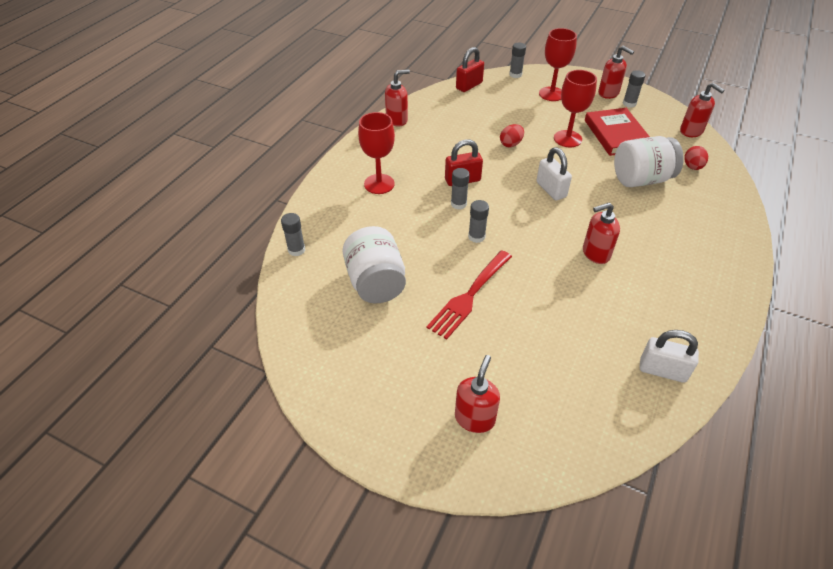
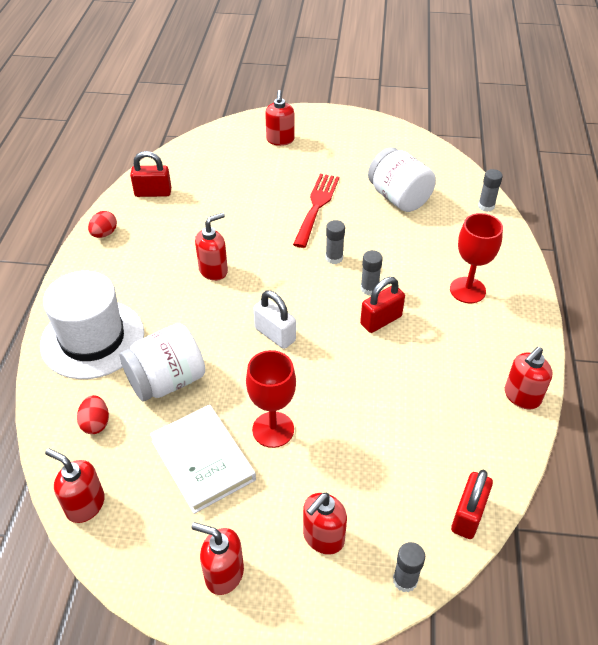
camera: 160 degrees right, 0 degrees up
(511, 144) = (347, 395): red egg -> red egg (104, 234)
(551, 94) = (323, 537): red goblet -> red soap dispenser
(616, 135) = (203, 460): red book -> white book
(629, 103) = (185, 552): grey glue stick -> none
(662, 370) = (153, 193): white padlock -> red padlock
(706, 221) = (92, 339): none -> white hat

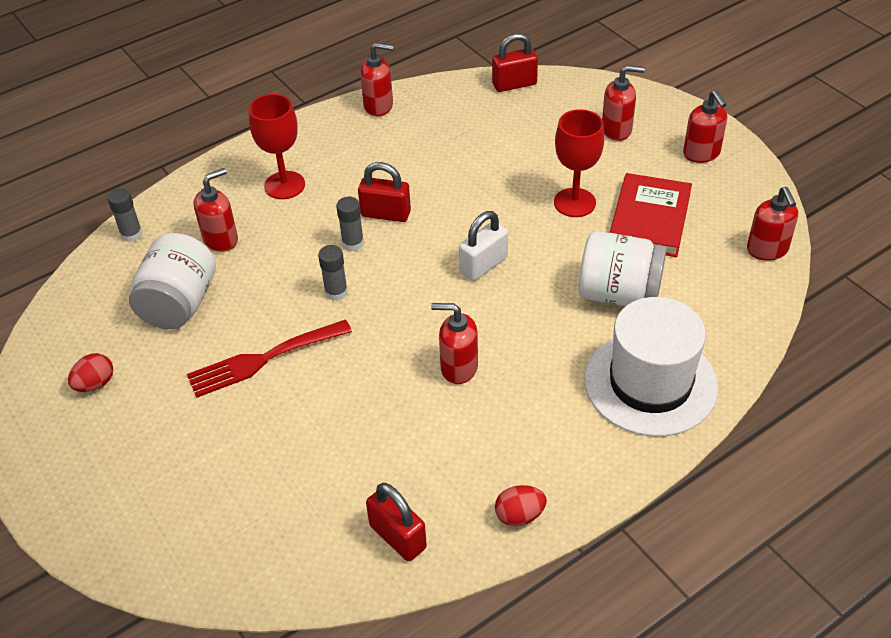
camera: 130 degrees left, 0 degrees up
(96, 423) = (711, 302): red egg -> red egg (95, 384)
(203, 460) = (649, 219): white book -> red book
(275, 334) = (483, 265): white padlock -> white padlock turned 45 degrees clockwise
(280, 140) = (149, 492): red soap dispenser -> red soap dispenser (221, 239)
(405, 580) = (593, 86): grey glue stick -> none

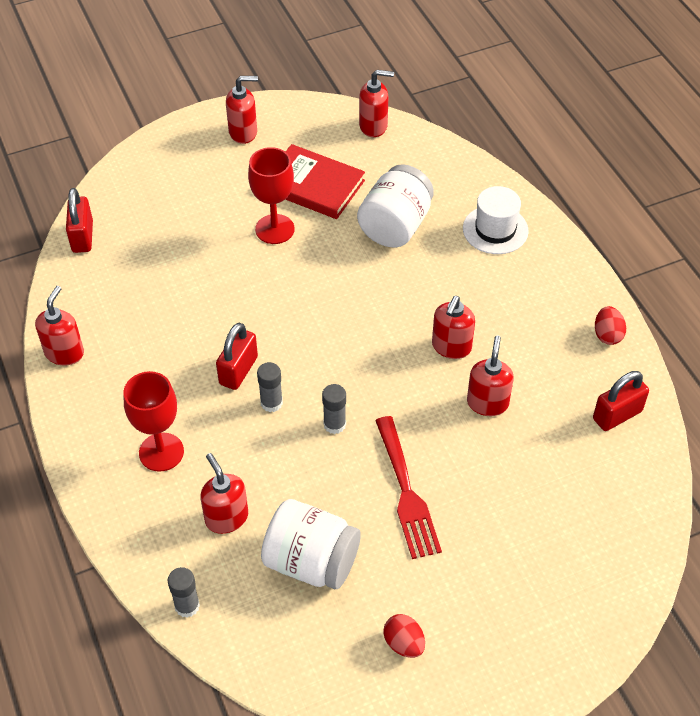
camera: 80 degrees left, 5 degrees up
(483, 265) = (333, 308): white padlock -> none
(617, 130) = (187, 178): red soap dispenser -> red soap dispenser (487, 403)
(650, 383) = (495, 230): white hat -> white hat, size x0.62

